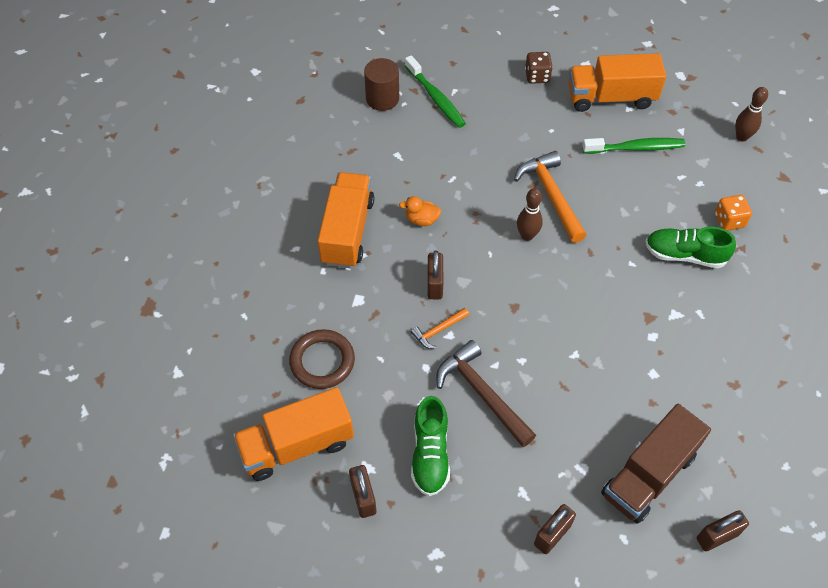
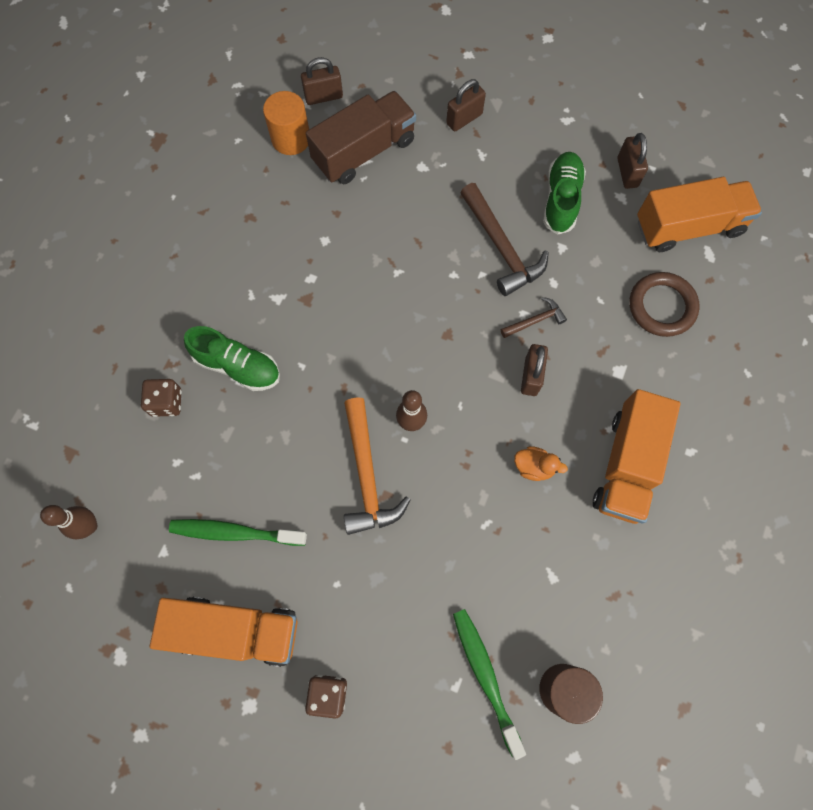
camera: 170 degrees left, 15 degrees up
(438, 331) = (535, 320): orange hammer -> brown hammer
(729, 220) = (166, 402): orange dice -> brown dice
(731, 477) = (291, 139): none -> orange cylinder

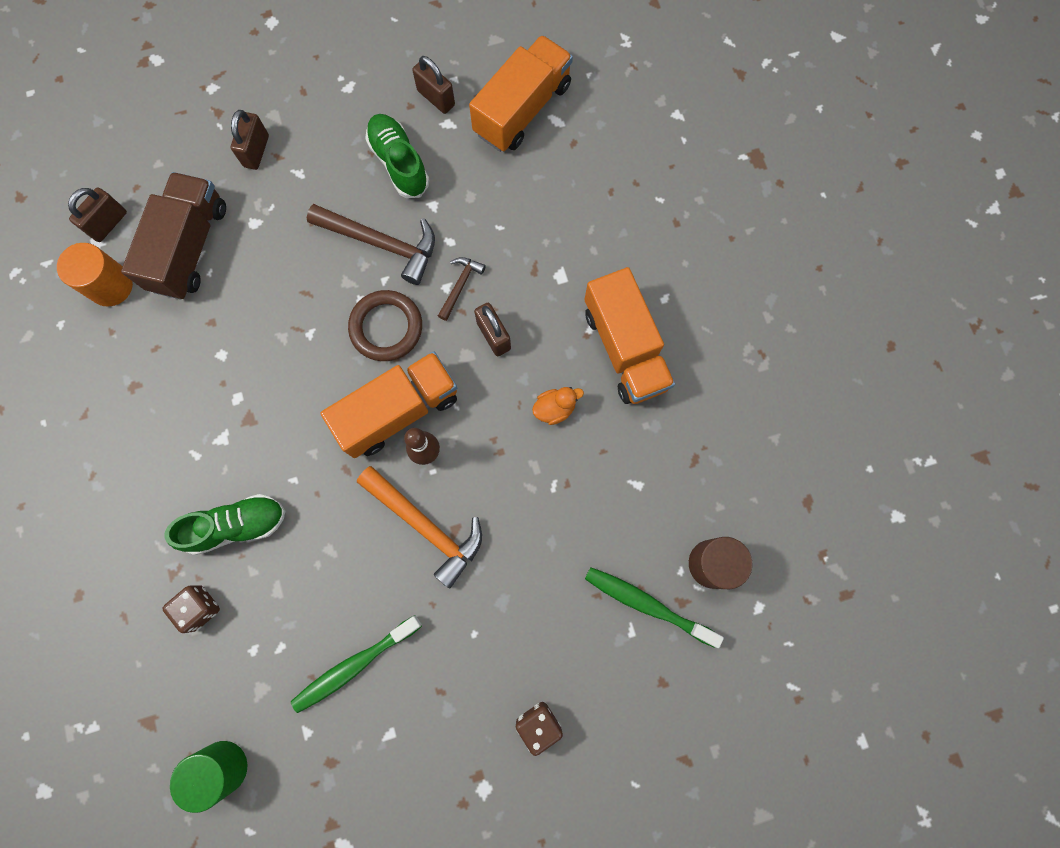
camera: 40 degrees left, 5 degrees up
(89, 526) = (222, 767): brown bowling pin -> green cylinder
(236, 630) = (422, 741): orange truck -> orange truck (398, 411)
(662, 306) = (552, 195): brown ring -> brown ring (386, 327)

